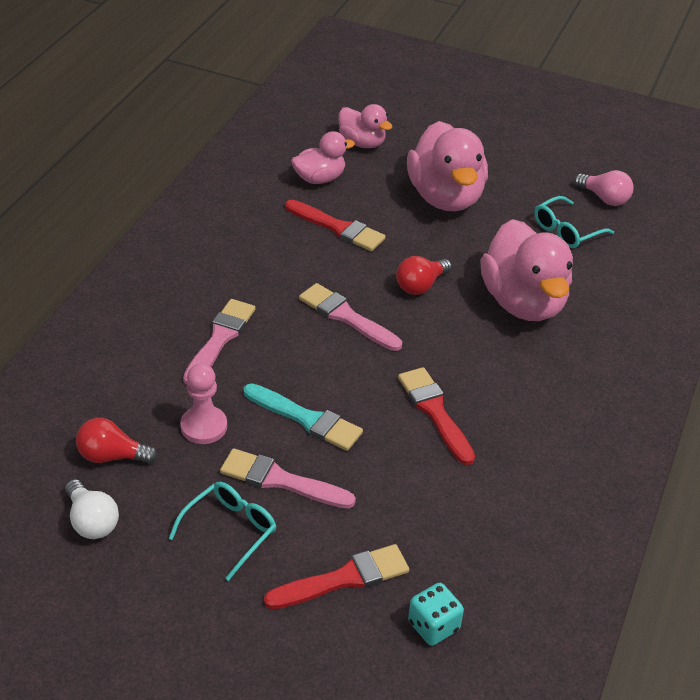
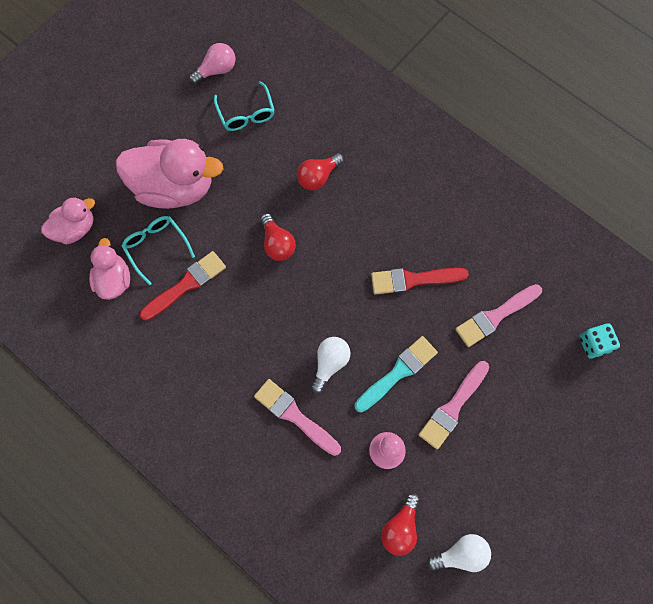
camera: 70 degrees left, 30 degrees up
(229, 531) = (491, 455): turquoise glasses -> turquoise glasses (157, 247)
(294, 356) = (330, 363): none -> white light bulb
(344, 578) = (546, 388): red brush -> none
(346, 317) = (297, 311): pink brush -> pink brush (495, 316)
(523, 302) = (318, 177): pink duck -> red light bulb

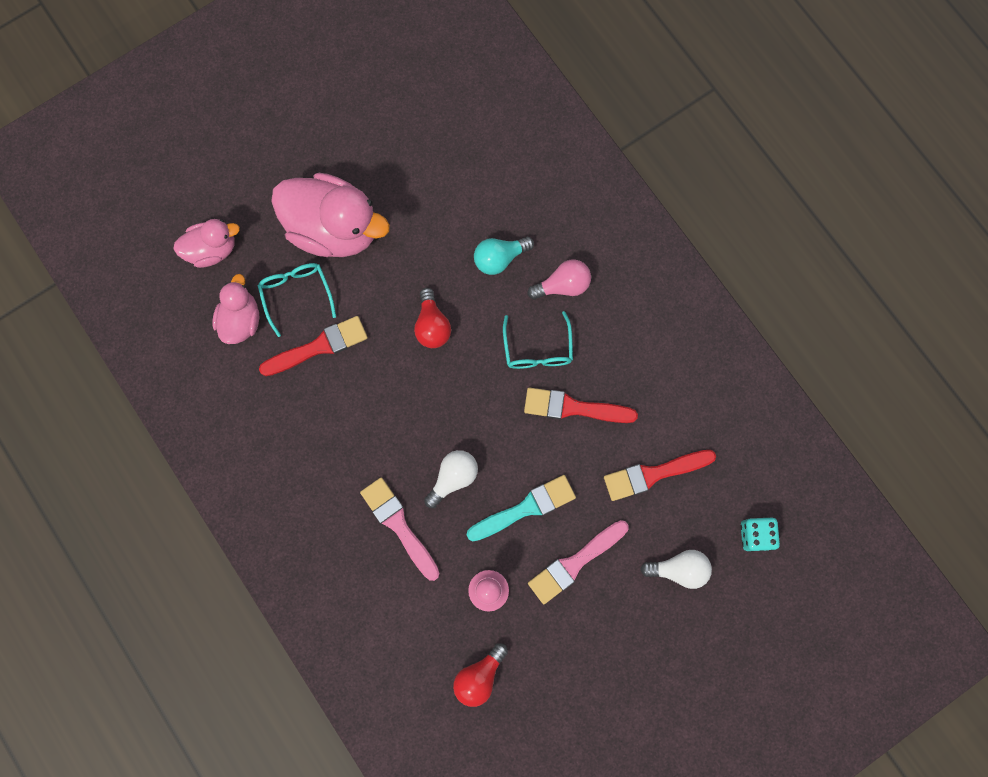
camera: 15 degrees right, 5 degrees up
(216, 70) = (417, 98): pink light bulb -> pink light bulb (563, 285)
(246, 113) = (438, 160): turquoise glasses -> turquoise glasses (537, 348)
(318, 177) = (499, 258): red light bulb -> turquoise light bulb
(461, 554) = (536, 722): white light bulb -> white light bulb (679, 569)
(495, 316) = (653, 474): pink brush -> red brush

